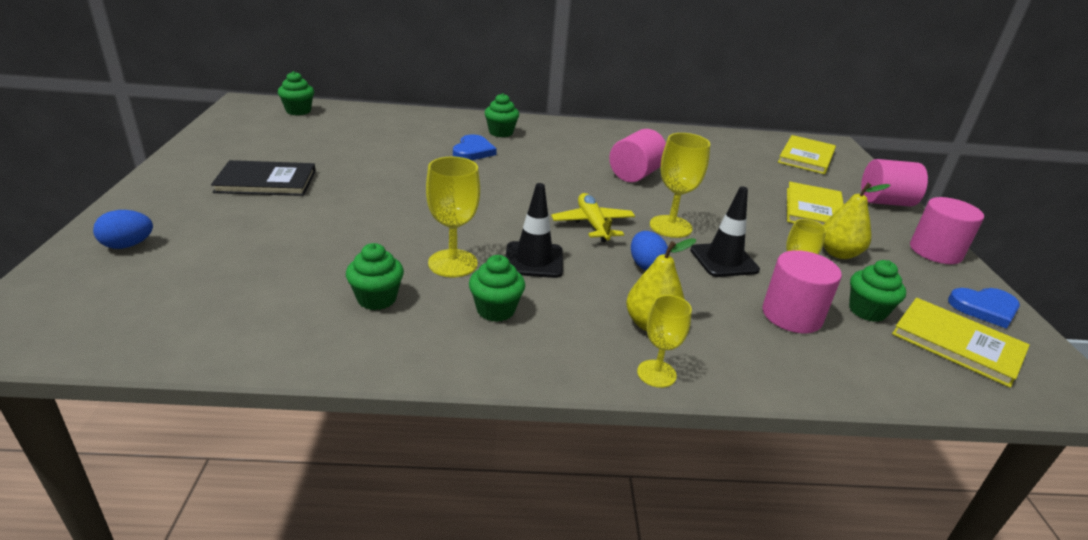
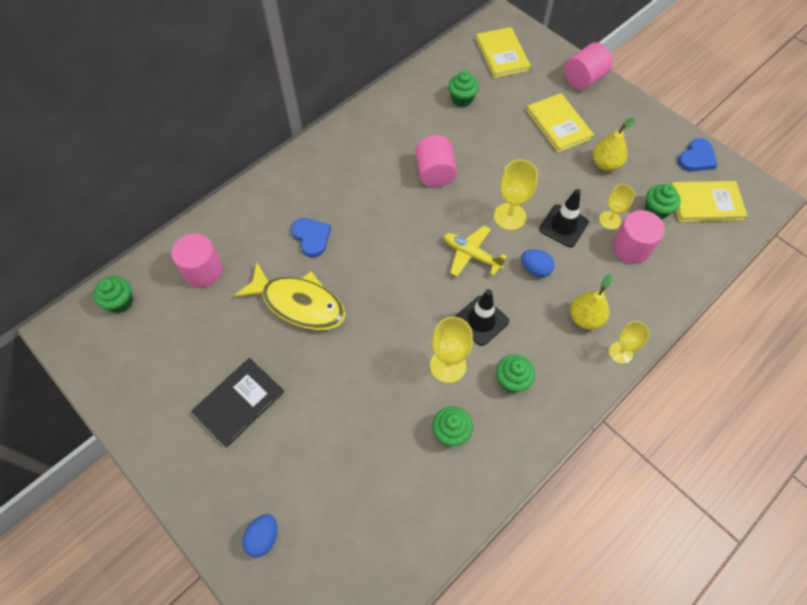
camera: 40 degrees left, 30 degrees up
(402, 169) = (299, 303): none -> yellow fish
(501, 132) = (298, 195): green cupcake -> green cupcake (462, 99)
(935, 251) = (643, 117): pink cylinder -> pink cylinder (203, 270)

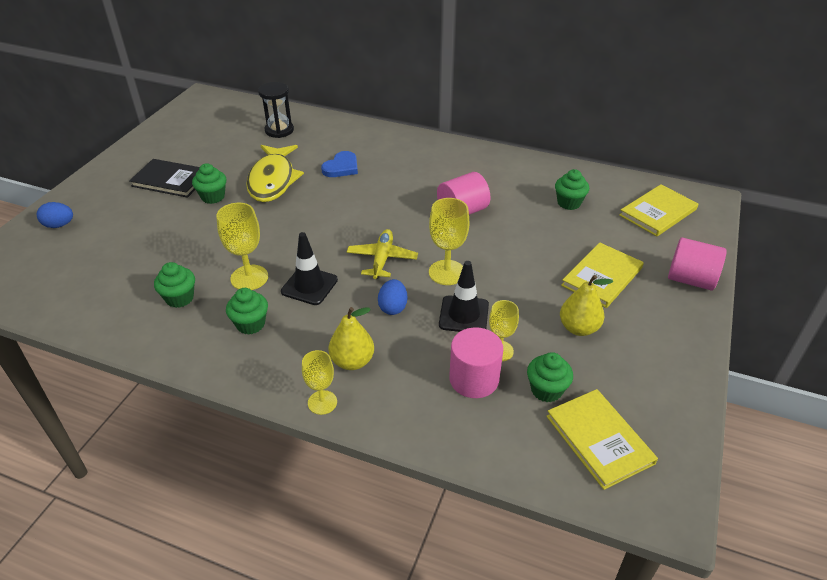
camera: 65 degrees right, 20 degrees down
(120, 302) = (234, 108): green cupcake -> green cupcake (213, 197)
(203, 270) = (279, 130): pink cylinder -> black hourglass
(696, 158) = (667, 413): blue heart -> none

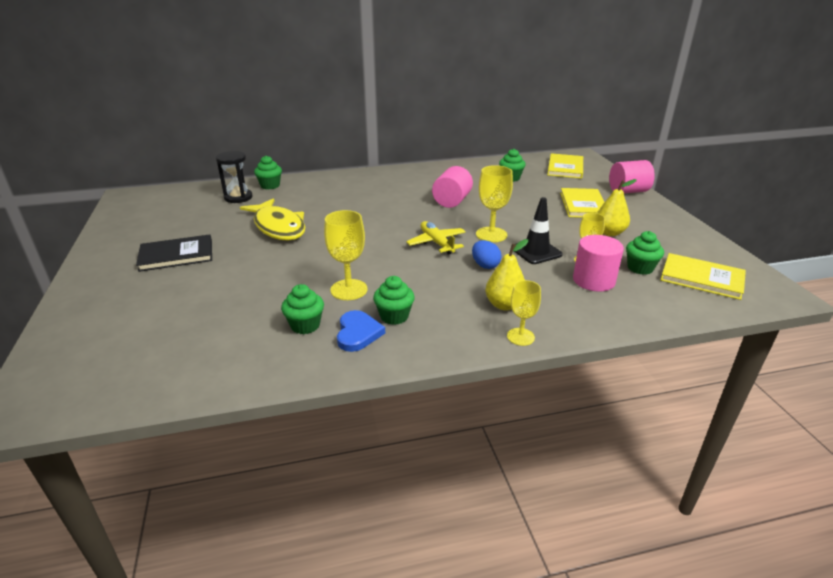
camera: 35 degrees left, 10 degrees down
(59, 225) = (91, 324): blue egg -> none
(213, 197) = (237, 253): green cupcake -> green cupcake (270, 186)
(309, 286) = (406, 276): black traffic cone -> none
(341, 167) = (326, 204): blue heart -> blue heart (358, 333)

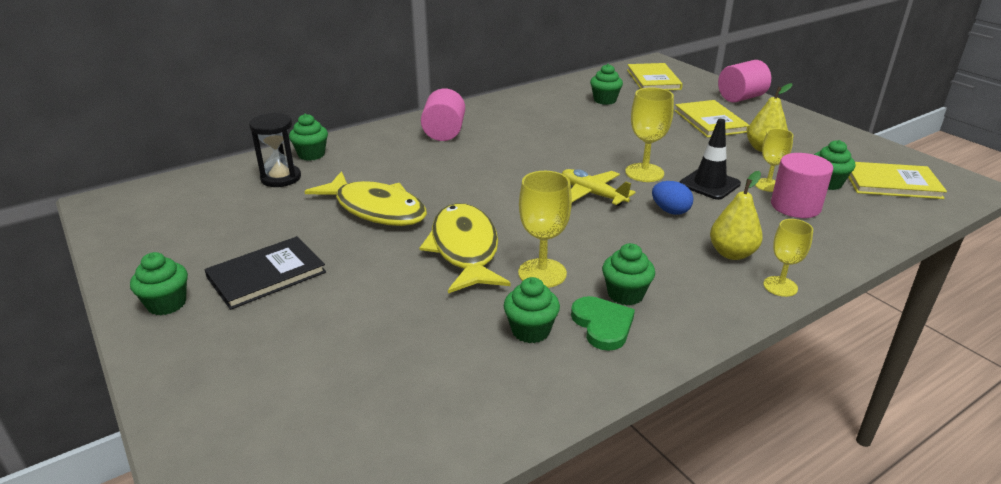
camera: 20 degrees left, 0 degrees up
(108, 261) = (167, 304): none -> green cupcake
(311, 263) = (464, 249): none -> yellow fish
(358, 333) = (602, 325): blue heart -> green heart
(452, 201) = (564, 139): pink cylinder -> pink cylinder (444, 133)

